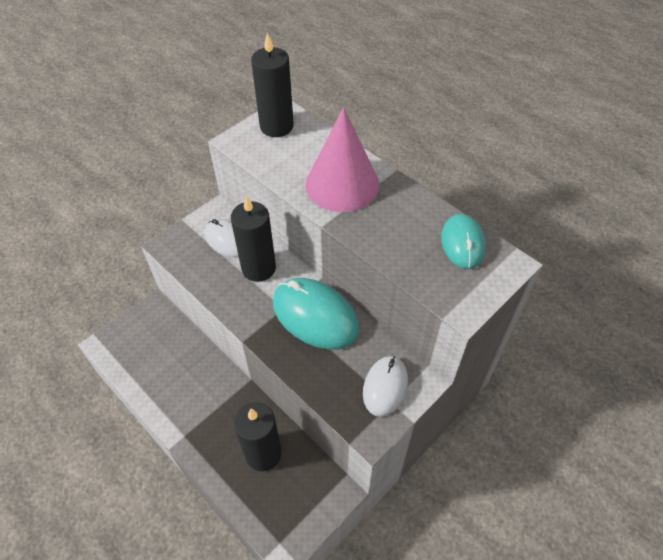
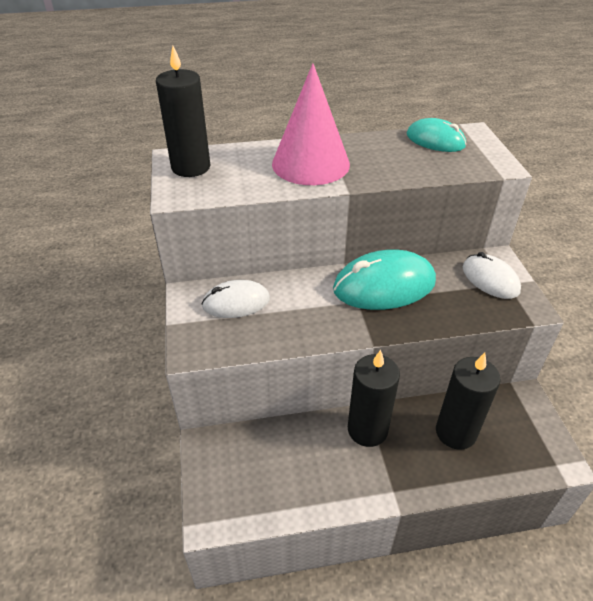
camera: 55 degrees left, 10 degrees down
(258, 268) = (294, 296): black candle -> black candle (367, 429)

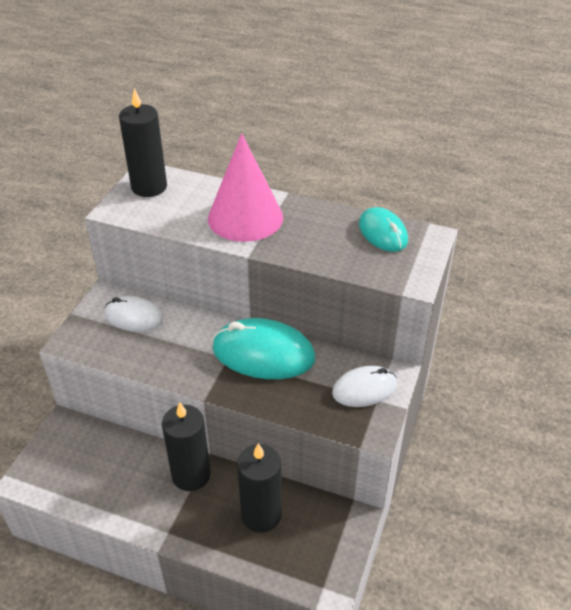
camera: 30 degrees right, 0 degrees up
(490, 279) = (364, 389): white mouse -> white mouse turned 75 degrees clockwise

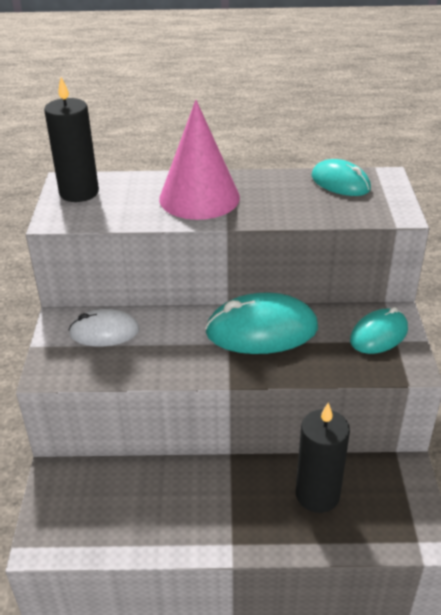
camera: 20 degrees left, 5 degrees down
(191, 475) = (223, 480): black candle -> none
(364, 389) = (378, 335): white mouse -> turquoise mouse

